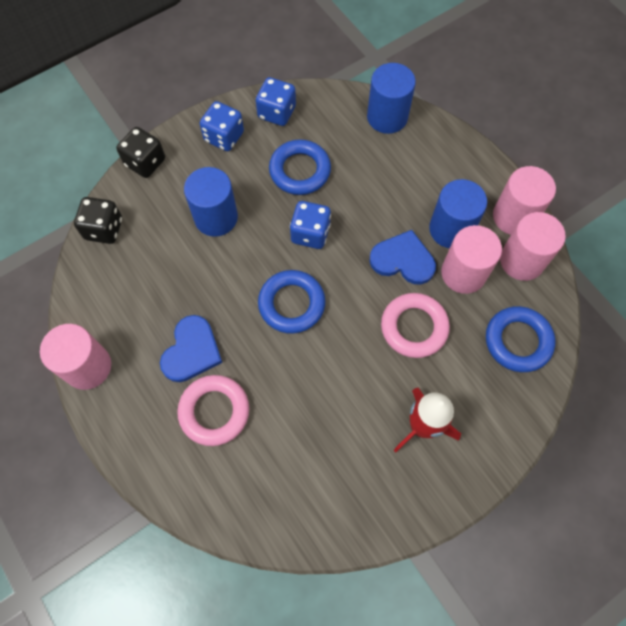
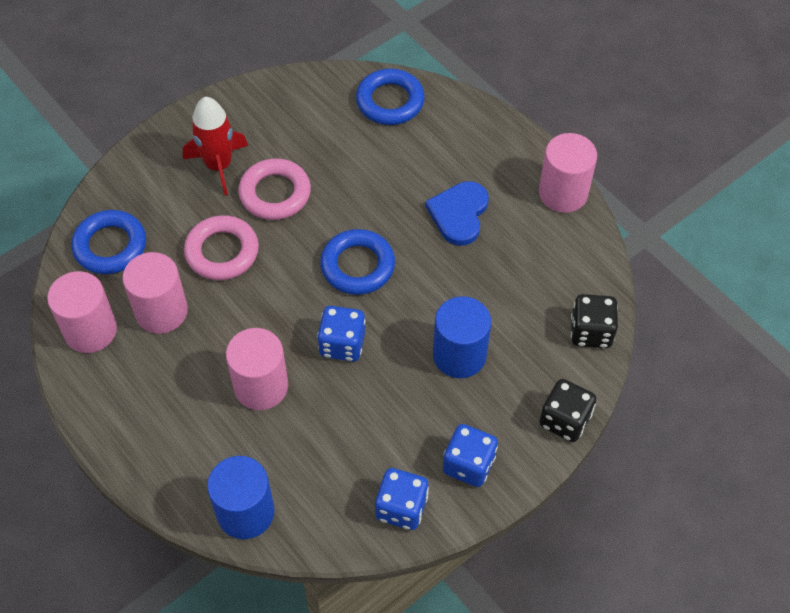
camera: 175 degrees right, 10 degrees down
(214, 411) = (425, 164): pink ring -> pink ring (275, 193)
(300, 171) = (361, 423): blue ring -> blue ring (390, 101)
(403, 260) = (231, 321): blue heart -> none
(451, 229) = (171, 361): blue cylinder -> none
(514, 216) = (90, 383): pink cylinder -> pink cylinder (261, 386)

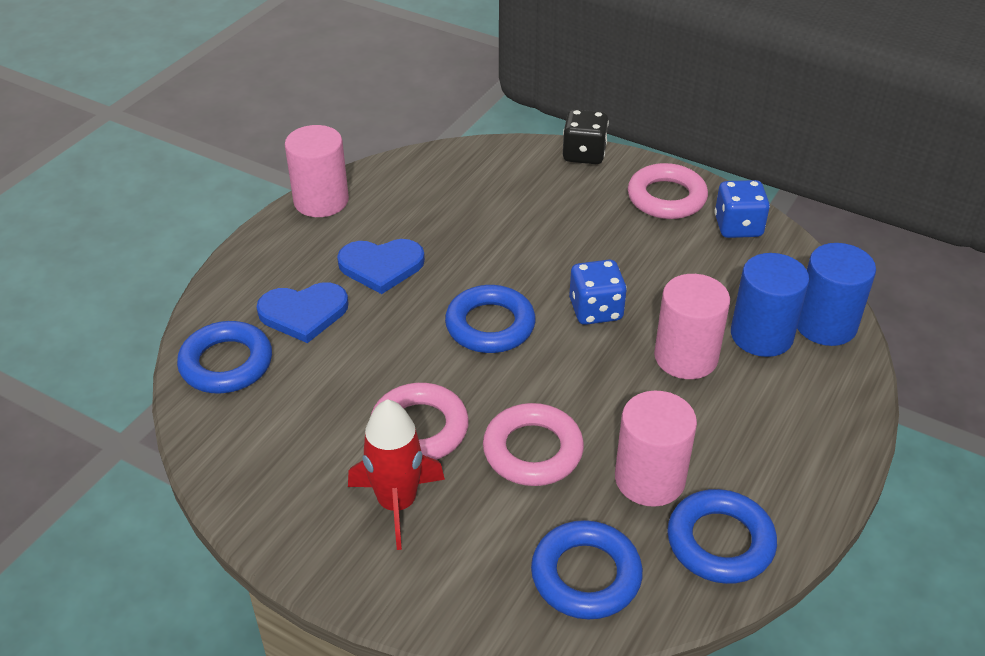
camera: 110 degrees left, 15 degrees down
(90, 330) = (720, 542): pink cylinder -> blue ring
(424, 154) = (303, 313): none -> blue heart
(459, 355) = (557, 227): blue cylinder -> blue cylinder (761, 335)
(468, 464) = (666, 198): blue dice -> pink ring
(591, 332) = (482, 156): black dice -> none

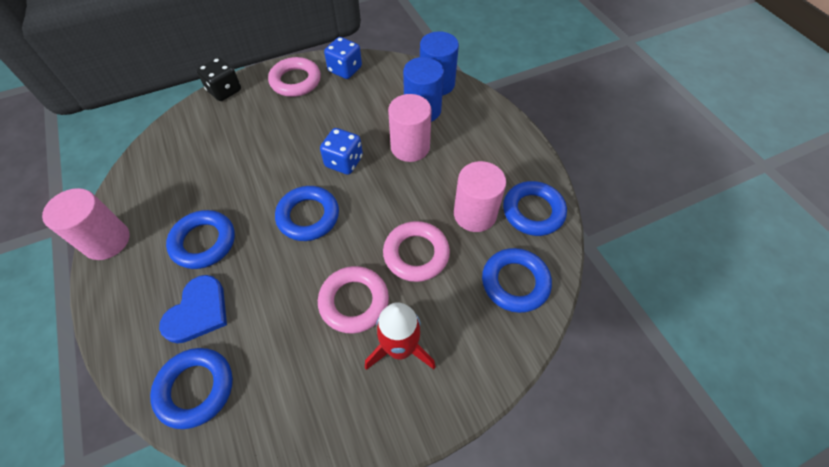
camera: 55 degrees left, 15 degrees up
(381, 266) = (204, 242): blue heart -> blue ring

